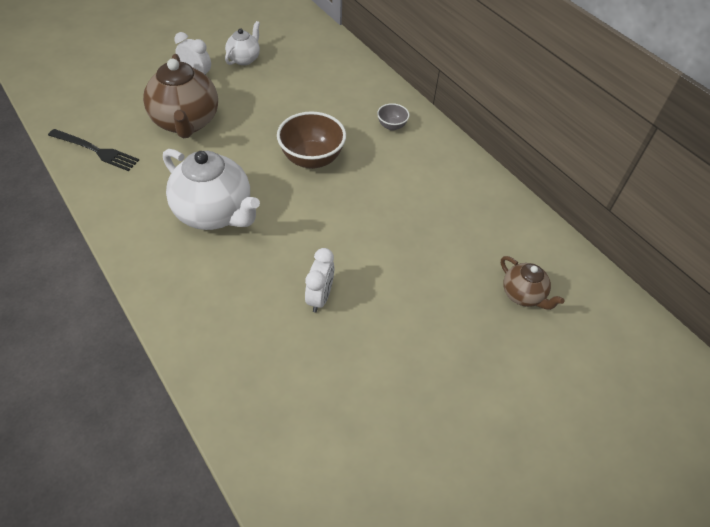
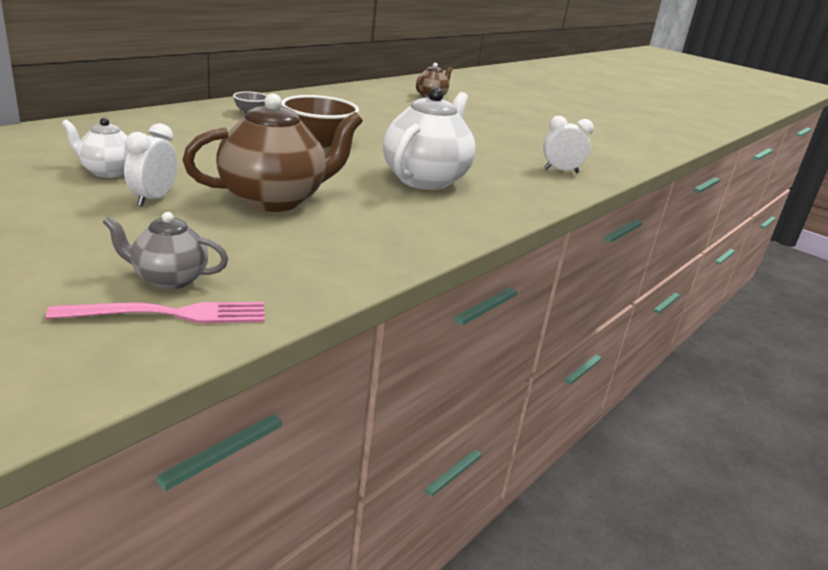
camera: 105 degrees left, 25 degrees down
(58, 80) = (170, 314): none -> pink fork
(92, 80) = (168, 279): none -> grey teapot
(96, 150) = (360, 251): black fork -> none
(320, 297) = (487, 144): white clock -> white clock (561, 171)

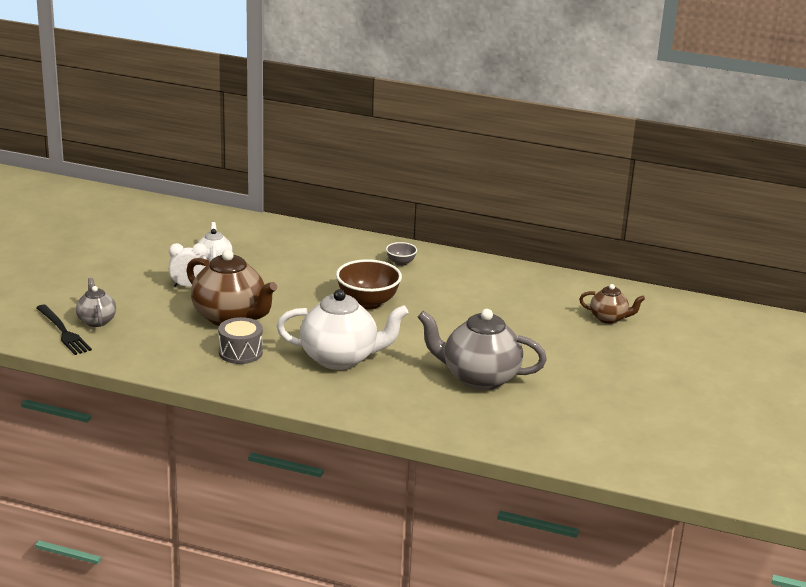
camera: 70 degrees right, 0 degrees up
(170, 314) = (63, 332): pink fork -> black fork
(369, 216) = (240, 352): none -> grey drum
(500, 148) = (478, 378): none -> grey teapot
(561, 171) = (453, 415): white clock -> none

